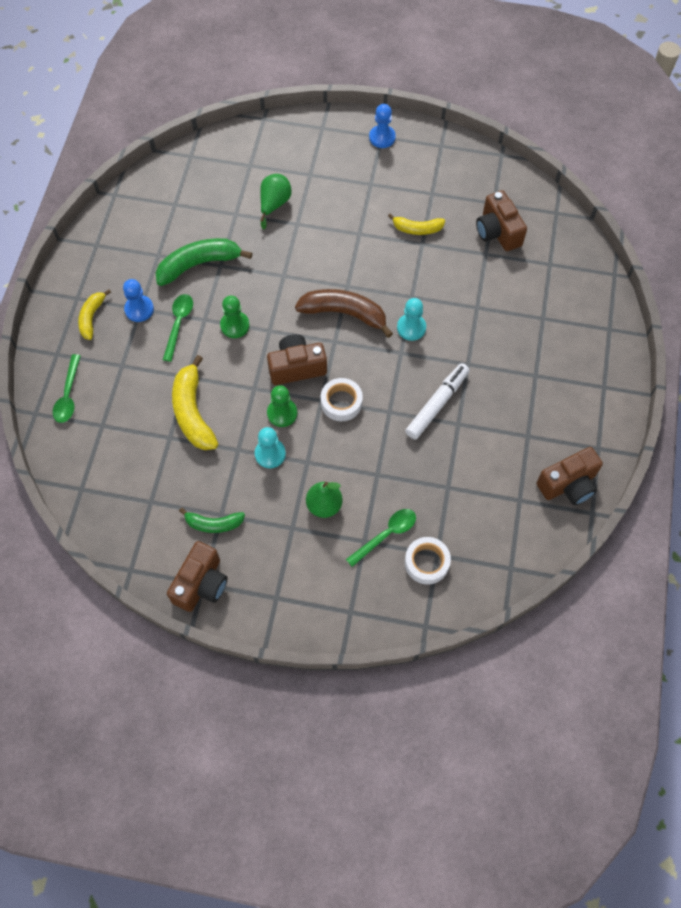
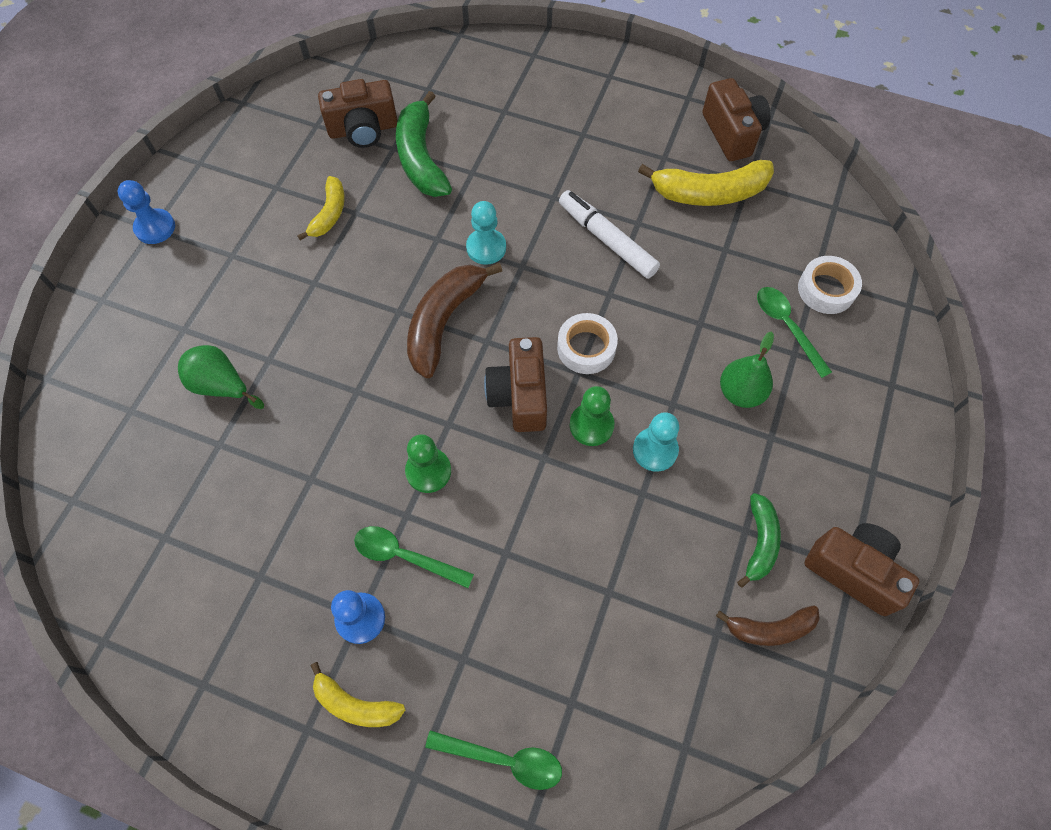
camera: 80 degrees left, 0 degrees up
(156, 533) = (769, 629): none -> brown banana
(193, 412) = (570, 551): yellow banana -> yellow banana (709, 193)
(199, 264) = (299, 511): green banana -> green banana (421, 158)

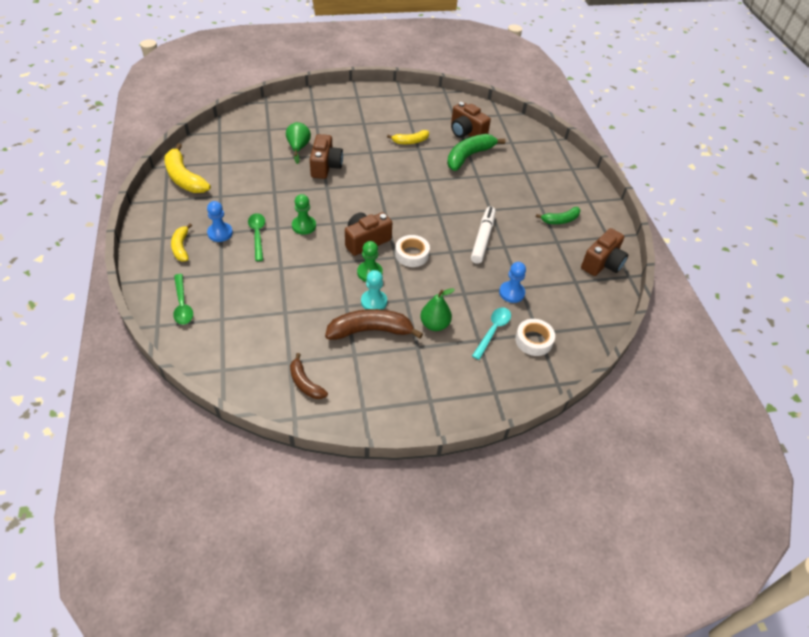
camera: 55 degrees right, 15 degrees down
(155, 228) = (358, 97): blue pawn -> blue pawn (511, 293)
(444, 322) = (385, 200): brown banana -> brown banana (370, 330)
(486, 248) = (438, 198): turquoise pawn -> none
(709, 193) = (551, 268): yellow banana -> yellow banana (184, 178)
(759, 542) = (351, 362): green banana -> green banana (560, 220)
(787, 327) = (493, 331): green spoon -> turquoise spoon
(853, 570) = (362, 410): brown camera -> brown camera (325, 166)

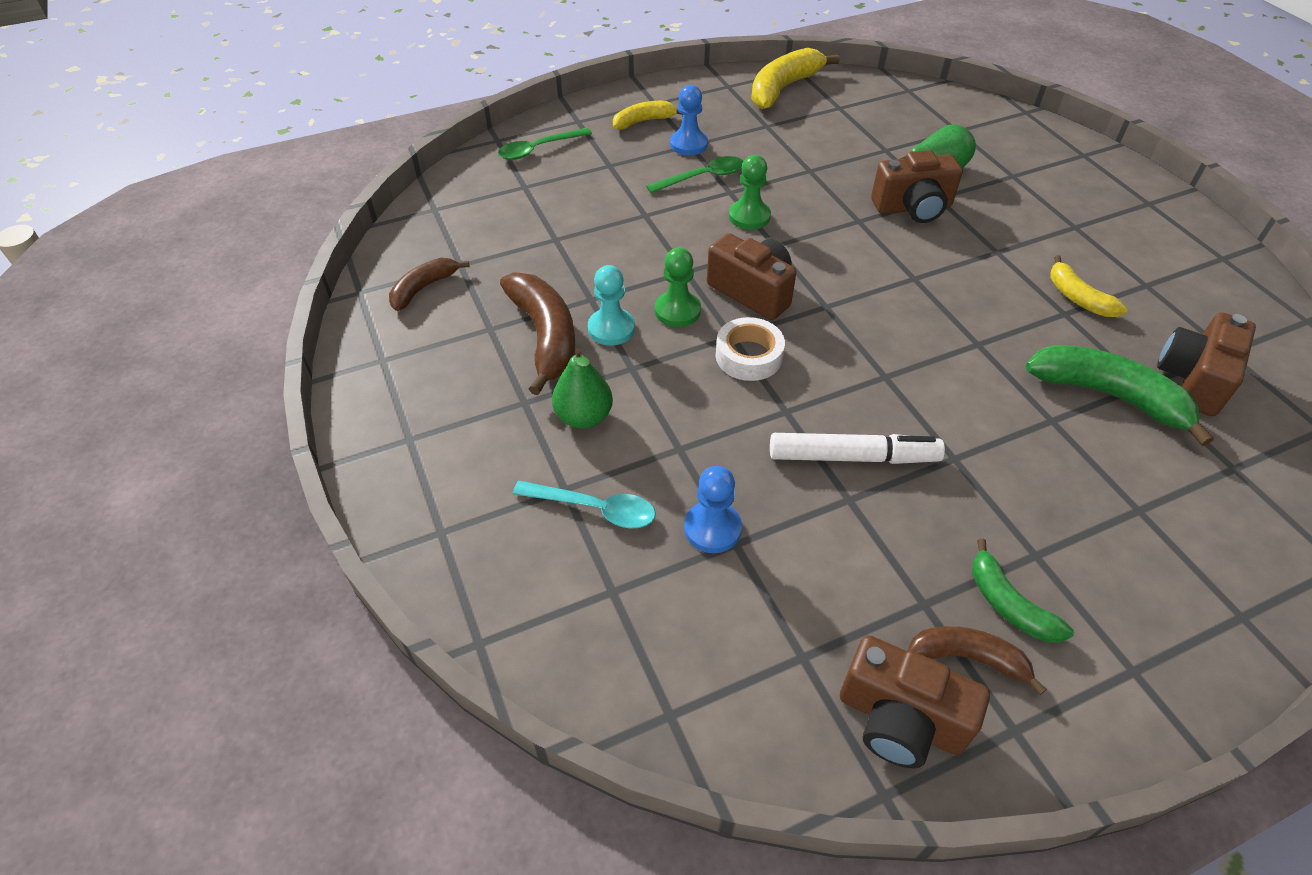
camera: 80 degrees right, 0 degrees up
(533, 340) = (588, 584): white tape -> none
(580, 238) = (969, 658): none -> brown banana

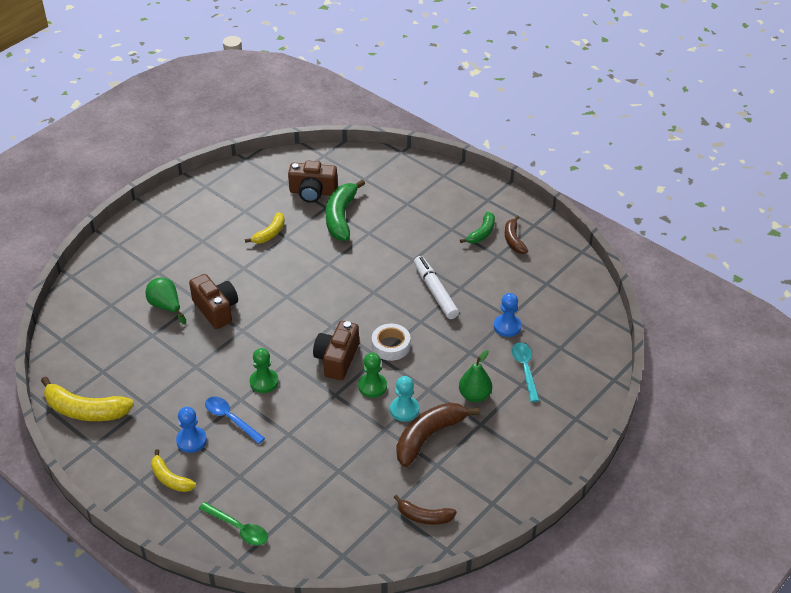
camera: 115 degrees left, 5 degrees down
(702, 177) = (230, 419): green spoon -> blue spoon
(900, 719) = (552, 253): brown camera -> none

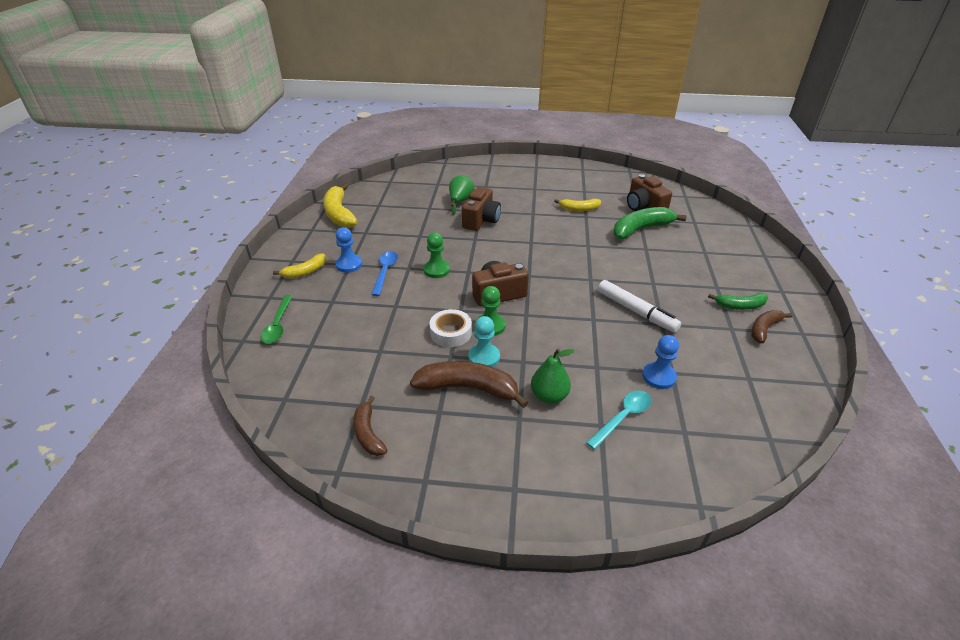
camera: 55 degrees right, 5 degrees down
(170, 478) = (305, 272): yellow banana -> yellow banana turned 135 degrees counterclockwise
(391, 346) = (545, 315): white tape -> white tape (451, 332)
(435, 292) = (636, 311): white marker -> white marker turned 105 degrees clockwise

